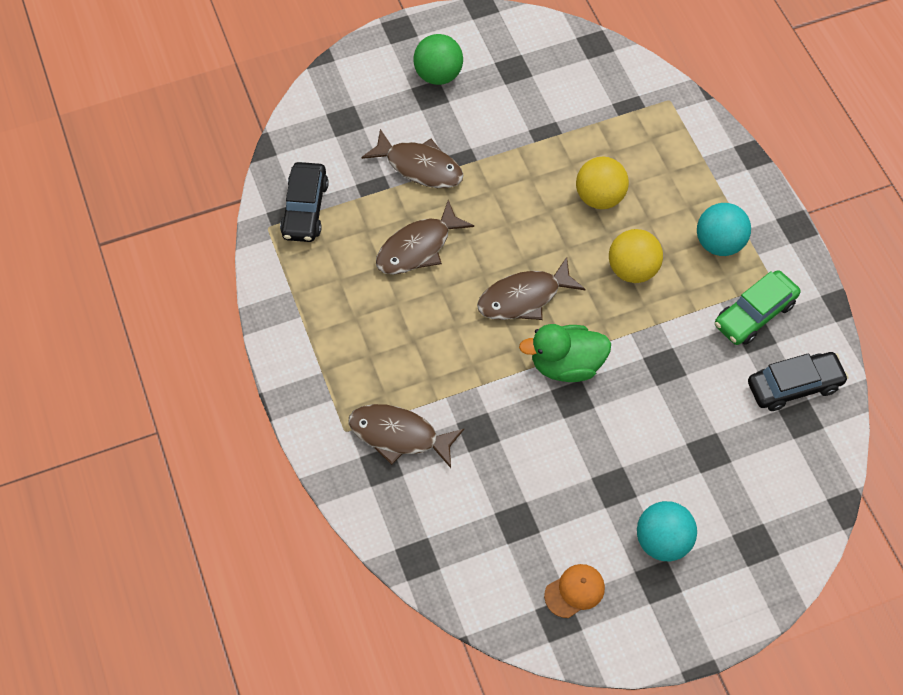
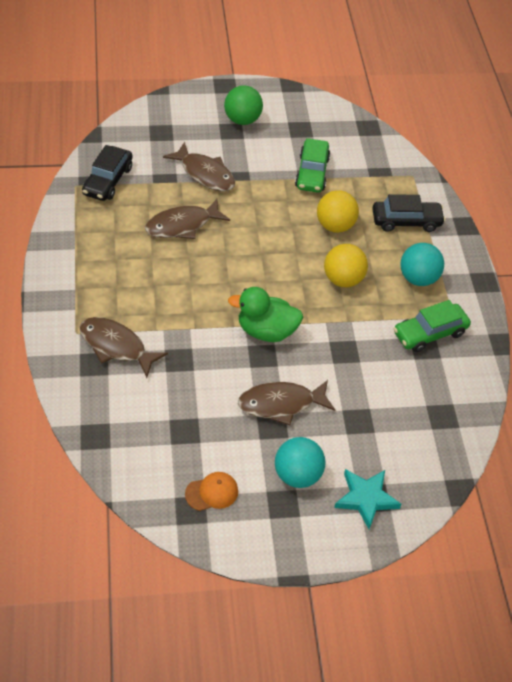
camera: 10 degrees right, 10 degrees down
(524, 298) = (250, 278): brown fish -> brown fish (281, 404)
(548, 129) = (312, 173): none -> green car
(747, 548) = (366, 498): none -> turquoise star
(794, 386) = (445, 391): black car -> black car (406, 221)

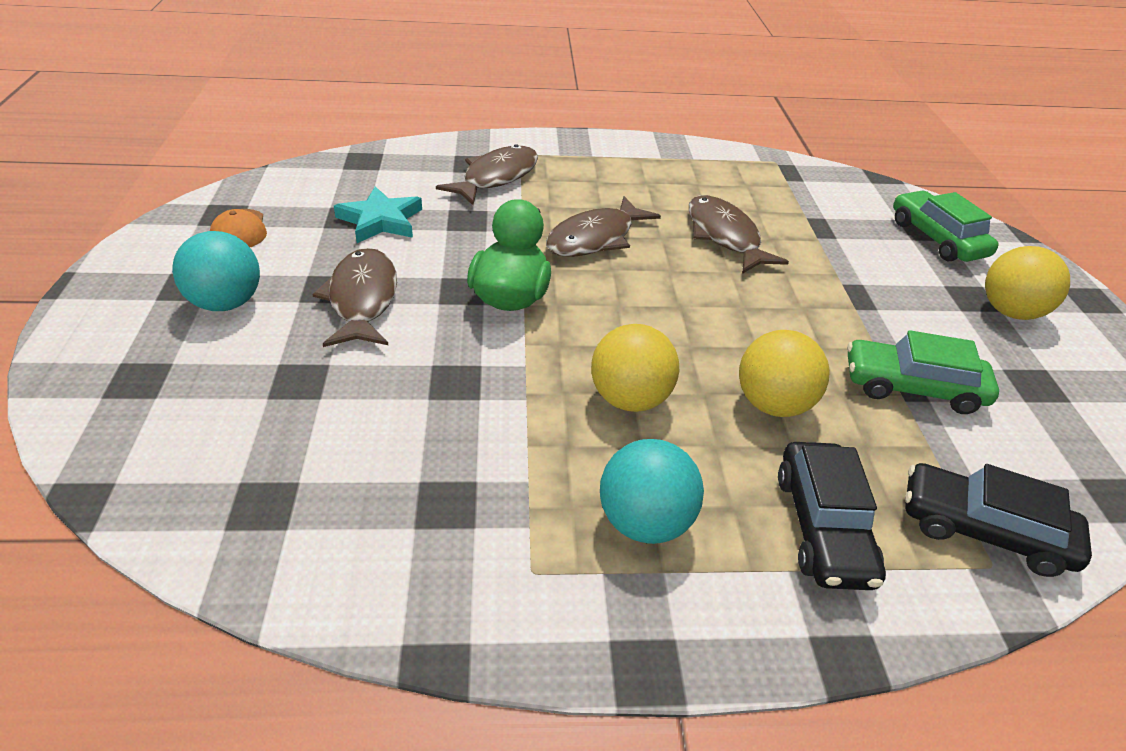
camera: 95 degrees right, 10 degrees down
(108, 180) = (794, 183): black car -> black car (983, 530)
(205, 174) = (847, 263): brown fish -> brown fish (595, 238)
(242, 120) = (1010, 312): green ball -> yellow ball
(366, 498) = (141, 370): turquoise star -> turquoise star (381, 220)
(429, 333) = (483, 518): green car -> green car (937, 238)

